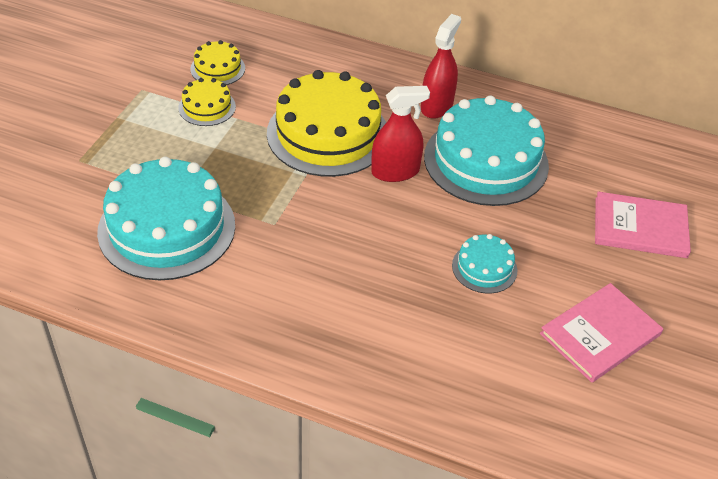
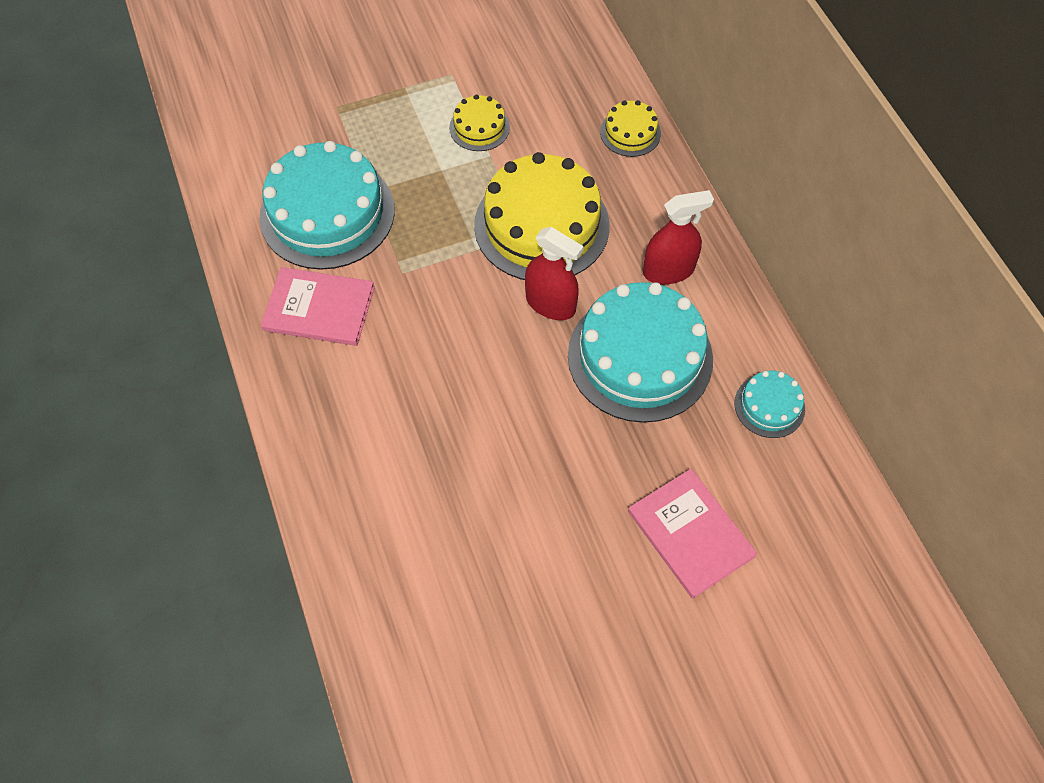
camera: 50 degrees right, 15 degrees up
(218, 68) = (531, 96): yellow cake -> yellow cake (630, 132)
(484, 268) = (507, 448): turquoise cake -> turquoise cake (769, 406)
(600, 334) = (520, 586): pink book -> pink book (319, 309)

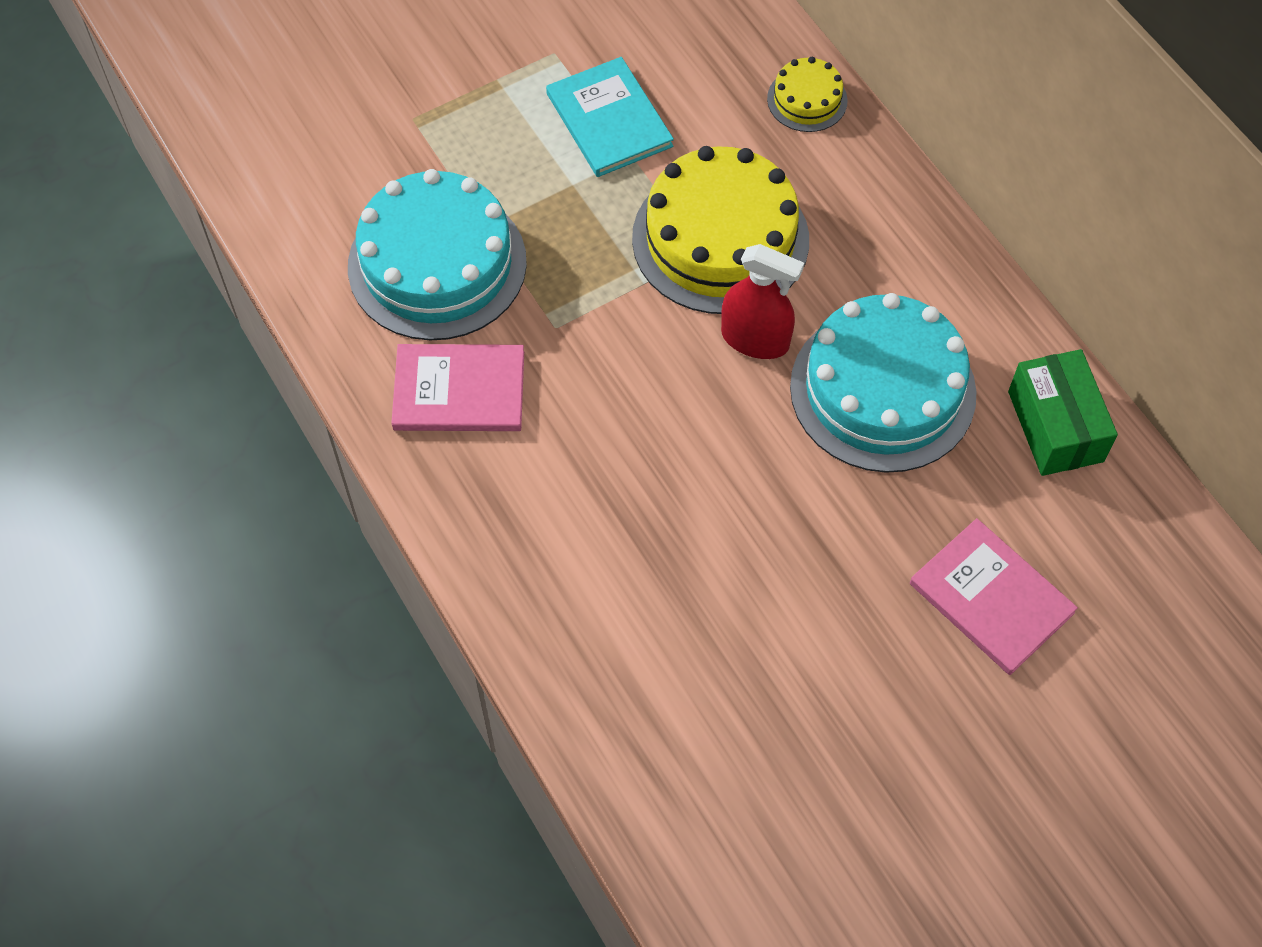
camera: 10 degrees left, 0 degrees up
(479, 127) = (609, 120): yellow cake -> turquoise book
(668, 270) = (895, 274): red spray bottle -> none
(769, 406) = (1055, 426): turquoise cake -> green box

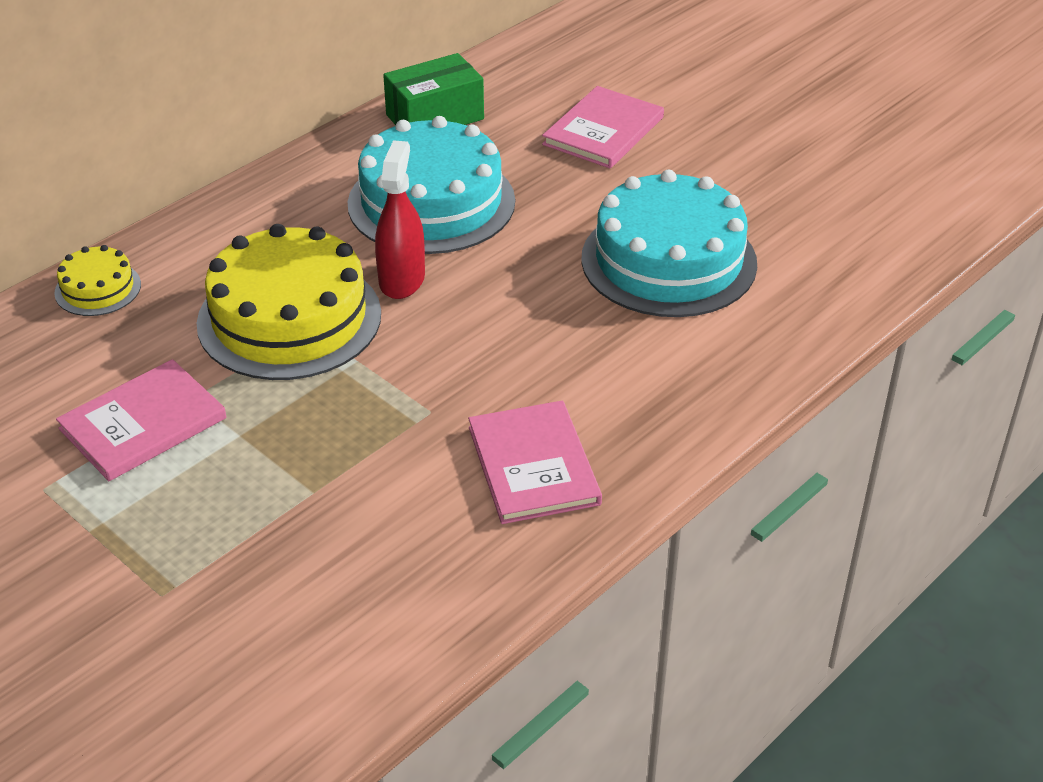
camera: 105 degrees left, 20 degrees down
(437, 264) = (376, 520): turquoise cake -> turquoise cake (668, 261)
(609, 120) = (143, 424): turquoise book -> pink book

